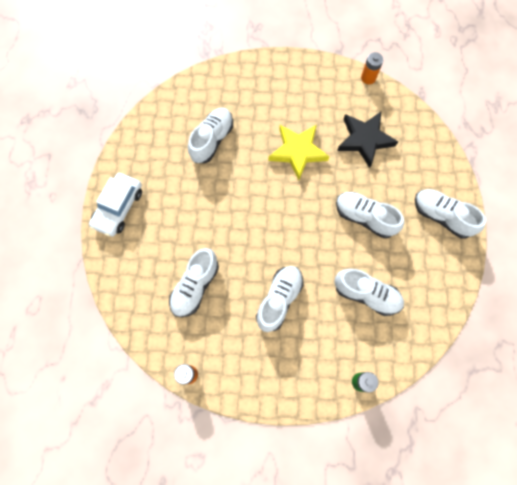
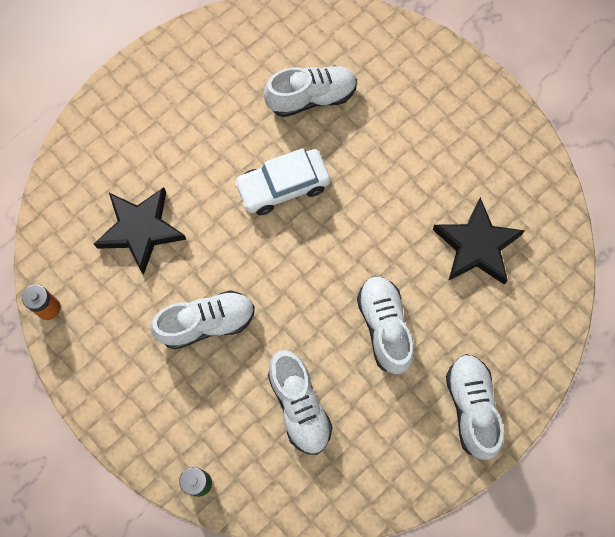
camera: 45 degrees right, 0 degrees up
(118, 208) = (149, 83): white car -> white car (283, 186)
(195, 286) = (141, 230): white shoe -> black star
(298, 152) = (388, 191): yellow star -> none
(368, 78) = (557, 182): orange battery -> none

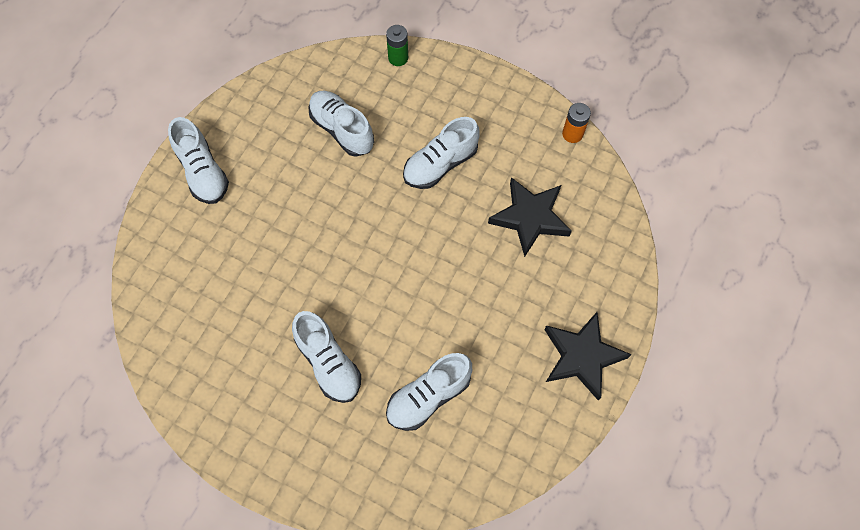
camera: 160 degrees right, 5 degrees down
(283, 186) = (422, 298): white car -> none
(384, 327) = (291, 209): white shoe -> white shoe (328, 363)
(476, 246) = (227, 304): black star -> black star (581, 356)

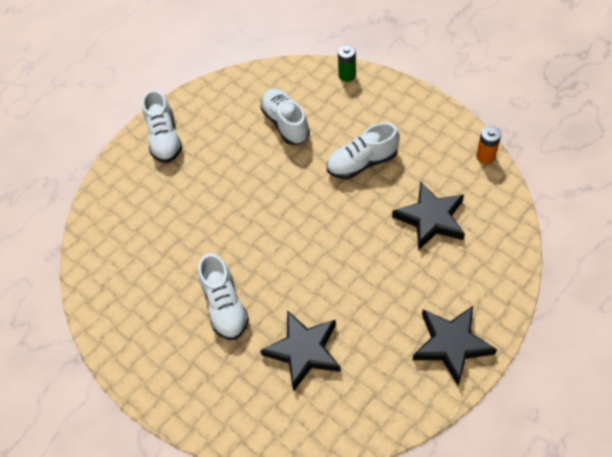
camera: 20 degrees right, 10 degrees down
(428, 396) = (304, 351): white shoe -> black star

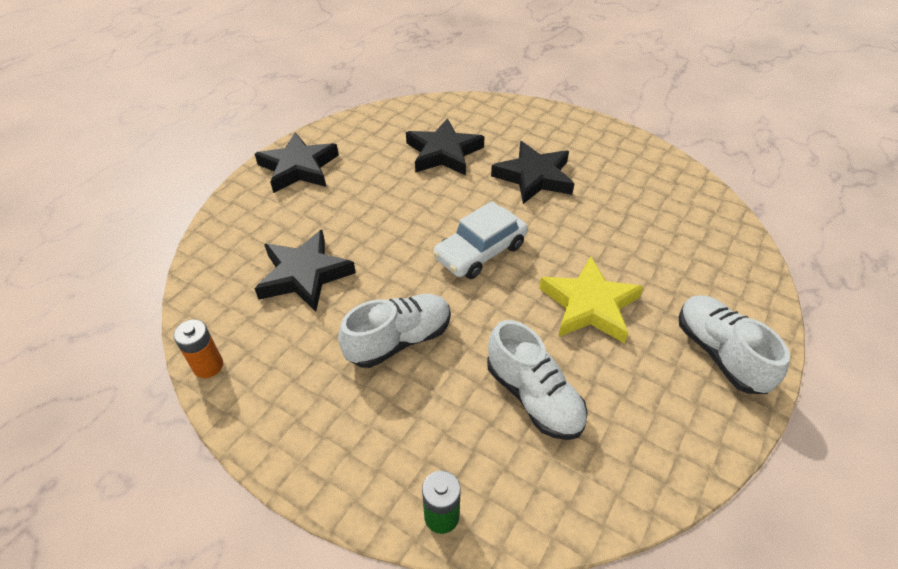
camera: 165 degrees right, 10 degrees down
(225, 306) = (534, 177): white shoe -> black star
(229, 176) = (589, 305): none -> yellow star
(294, 227) = (480, 252): none -> white car

